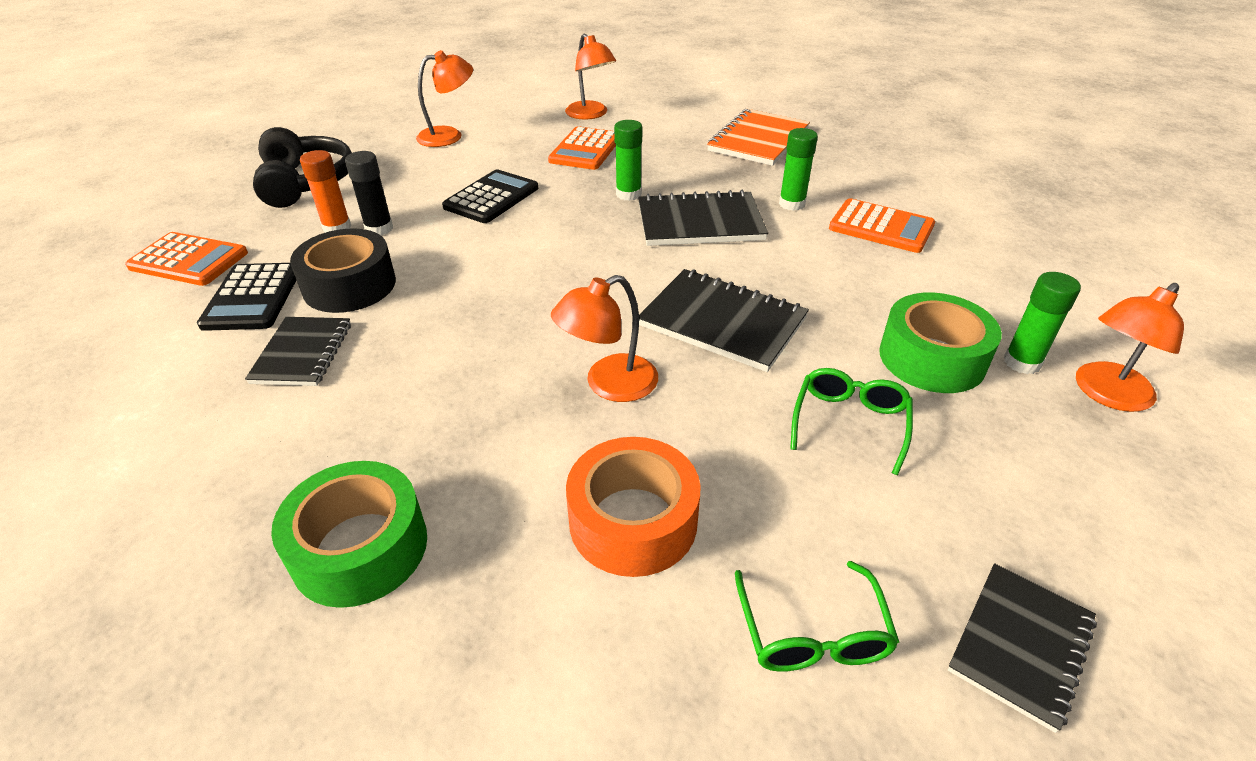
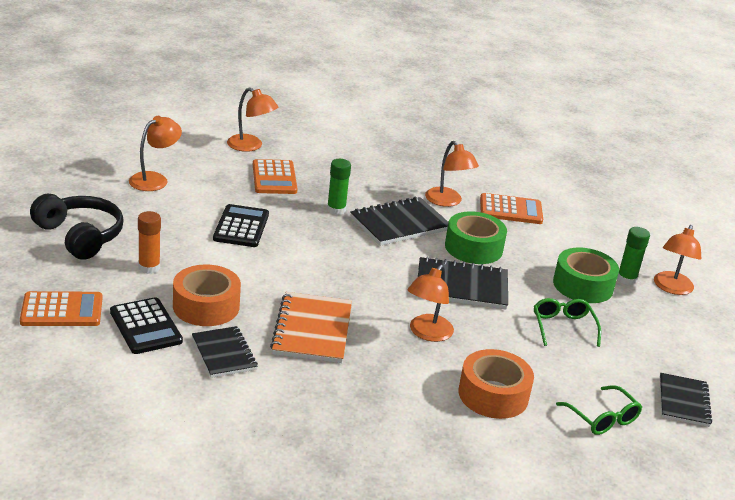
camera: 30 degrees left, 10 degrees down
(349, 285) = (206, 306): black tape -> orange tape
(360, 548) = (369, 439): green tape -> green tape (473, 248)
(379, 229) = (182, 263): black glue stick -> none
(758, 140) = (391, 154): orange notebook -> orange notebook (312, 330)
(792, 204) = (447, 201): green glue stick -> orange lamp

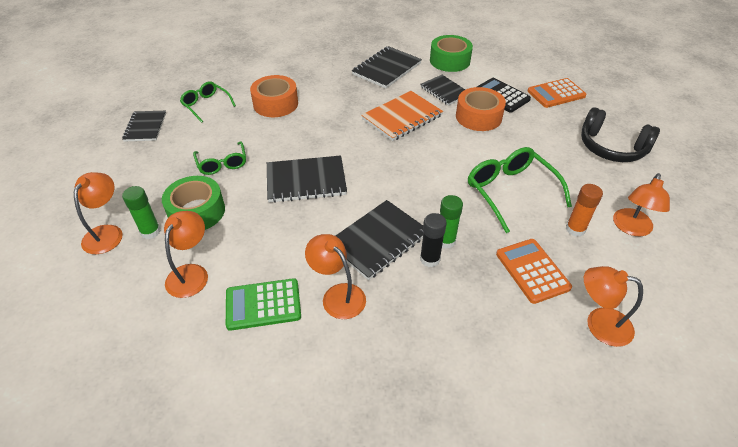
camera: 170 degrees right, 15 degrees up
(149, 268) = (539, 135): orange glue stick -> orange glue stick (575, 229)
(241, 227) = (511, 192): black calculator -> green glasses
(292, 417) = (387, 69): none -> black notebook
(312, 330) = (402, 117): orange notebook -> orange notebook turned 60 degrees clockwise
(358, 203) = (430, 259): none -> black glue stick
(427, 333) = (325, 133): orange lamp -> orange lamp (191, 273)
(473, 248) = (300, 229): green tape -> green tape (450, 61)
(510, 210) = (263, 304): orange calculator -> green calculator

